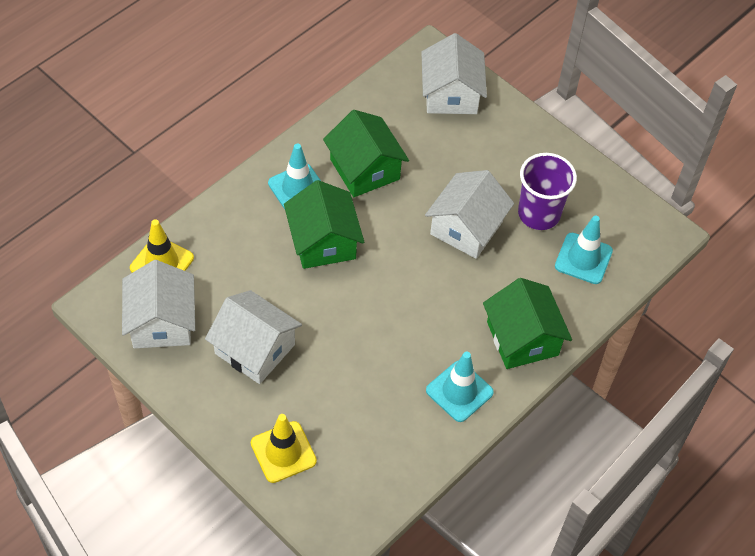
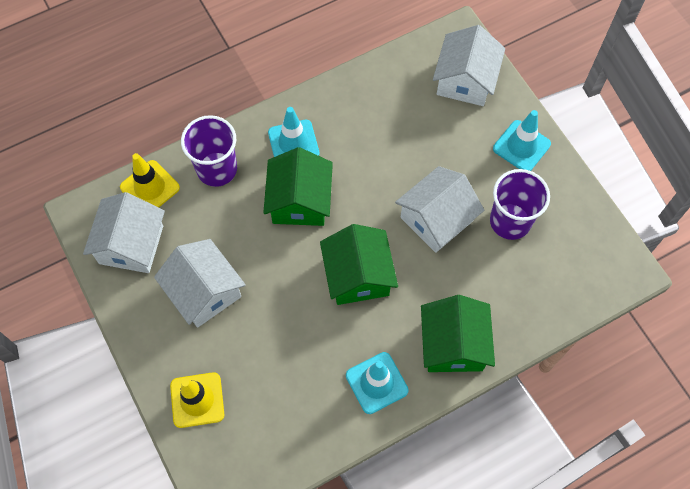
camera: 20 degrees right, 10 degrees up
(227, 230) = (217, 169): none -> purple cup
(364, 169) = (360, 138): green house -> green house (358, 275)
(583, 258) = (538, 277): turquoise traffic cone -> turquoise traffic cone (521, 146)

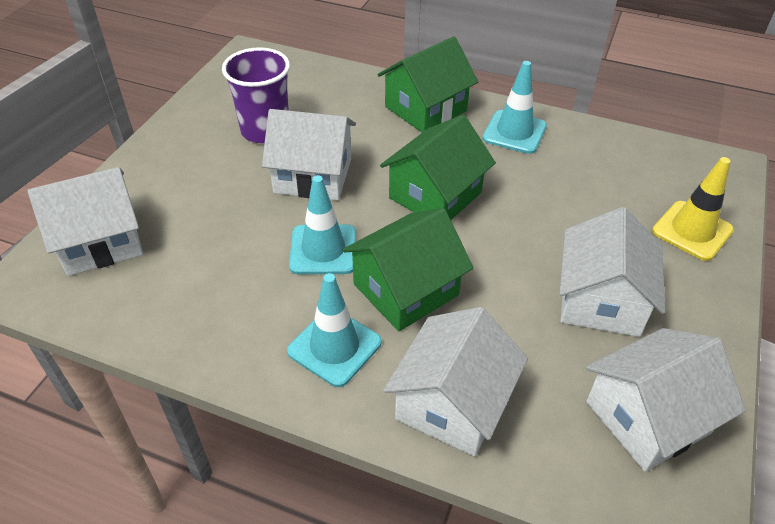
camera: 130 degrees left, 20 degrees down
(150, 187) = (560, 463): yellow traffic cone -> none
(217, 169) = (452, 403): purple cup -> white house
(521, 146) = (165, 160): turquoise traffic cone -> turquoise traffic cone (323, 250)

